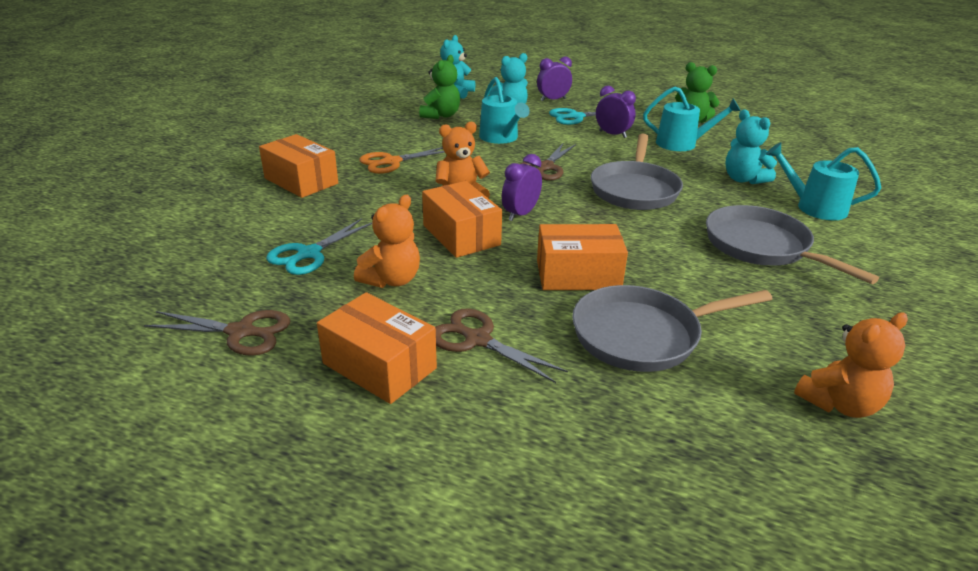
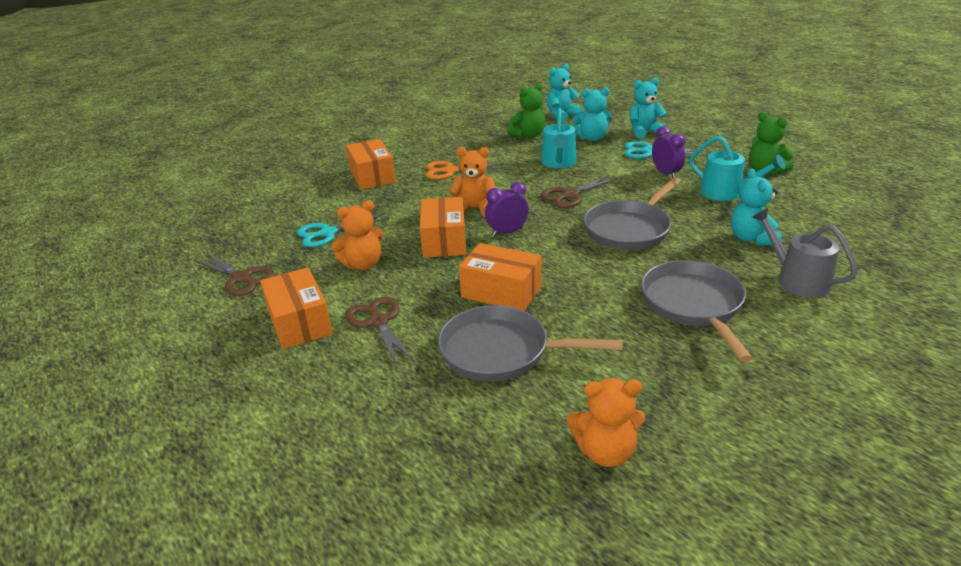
camera: 30 degrees right, 0 degrees up
(553, 100) = (644, 132): purple clock -> turquoise teddy bear
(814, 207) = (797, 280): turquoise watering can -> grey watering can

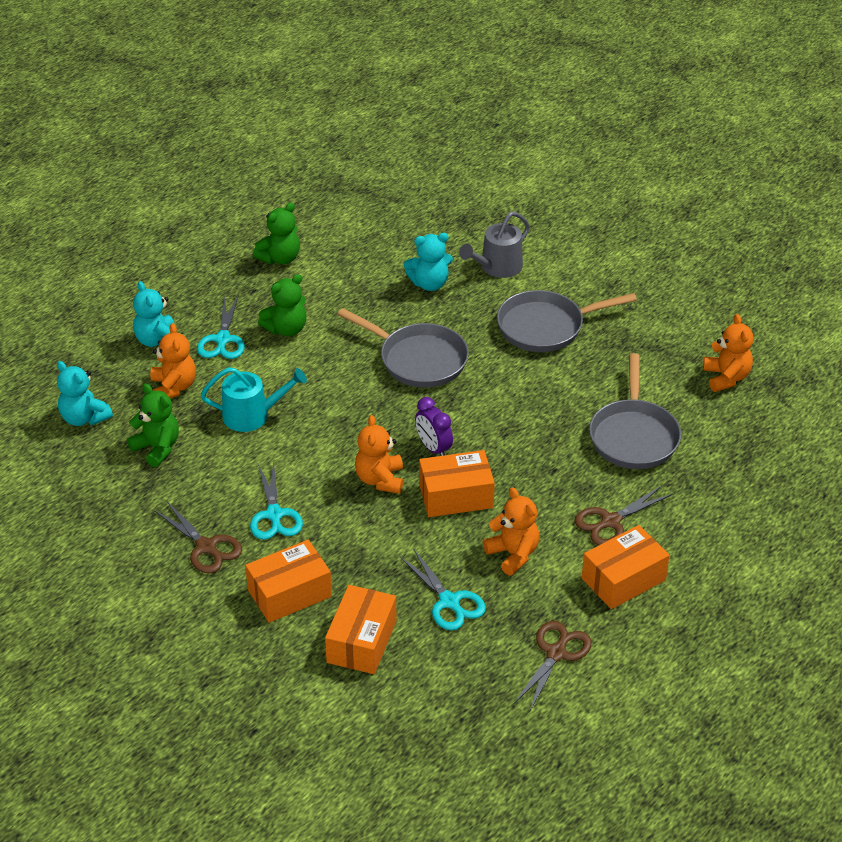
camera: 100 degrees left, 10 degrees up
(450, 171) = (274, 514): orange scissors -> turquoise scissors
(501, 292) = (546, 443): orange box -> orange box (361, 641)
(570, 195) = (343, 403): brown scissors -> brown scissors (206, 547)
(592, 138) = (174, 387): turquoise teddy bear -> orange teddy bear
(666, 174) = (286, 329): purple clock -> green teddy bear
(726, 193) = (334, 290): turquoise watering can -> none

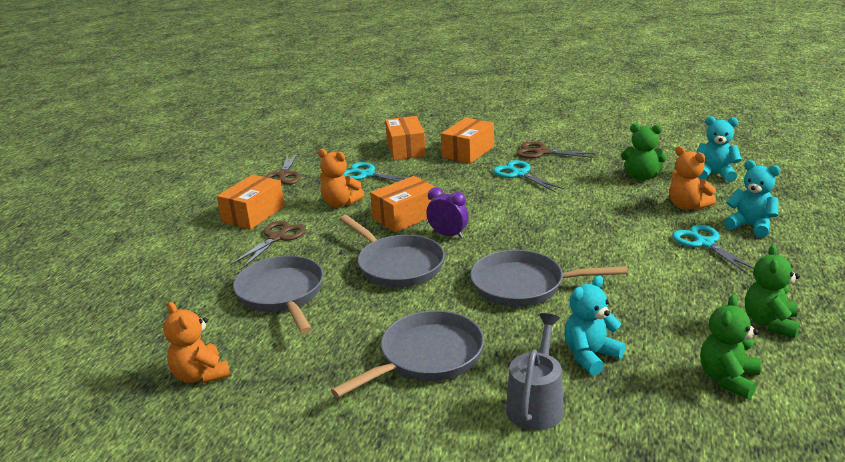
camera: 155 degrees right, 15 degrees down
(252, 415) = (606, 210): turquoise watering can -> none
(286, 329) = (667, 268): green teddy bear -> green teddy bear (728, 379)
(380, 479) = (469, 208): orange teddy bear -> none
(509, 428) = (397, 265): none -> grey pan

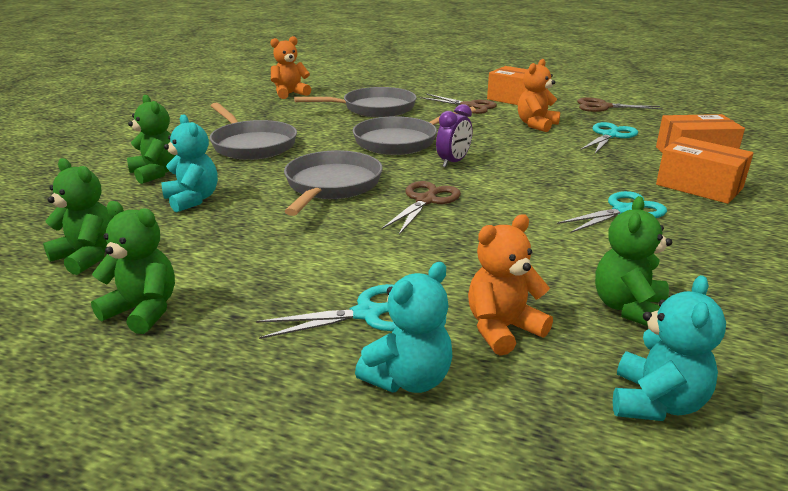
camera: 95 degrees right, 0 degrees up
(405, 216) = (501, 147): orange box -> none
(536, 404) = (156, 173): grey watering can -> green teddy bear
(541, 152) = (717, 235): brown scissors -> brown scissors (425, 201)

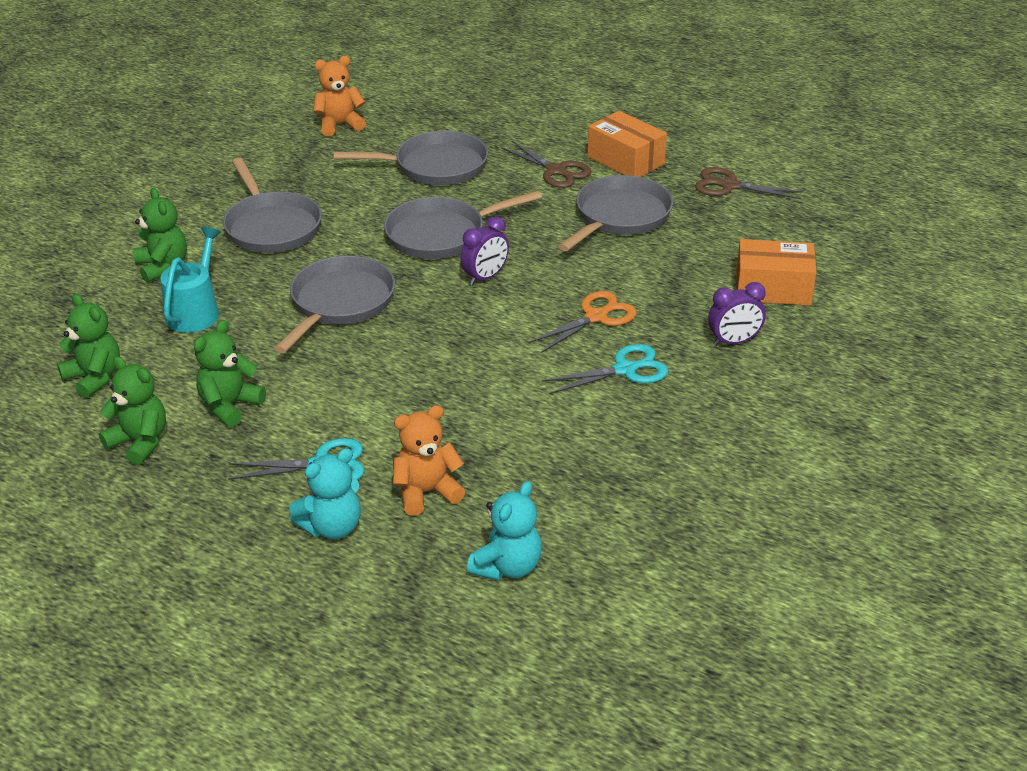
camera: 10 degrees right, 10 degrees up
(192, 200) = (195, 311): turquoise teddy bear -> turquoise watering can
(425, 201) = (428, 335): brown scissors -> none
(536, 125) = (619, 217): orange teddy bear -> grey pan
(567, 179) = (596, 317): none -> orange scissors
(610, 135) = (697, 245): turquoise scissors -> none
(628, 308) = (546, 484): green teddy bear -> green teddy bear (230, 406)
(699, 186) = (734, 341): orange box -> purple clock

